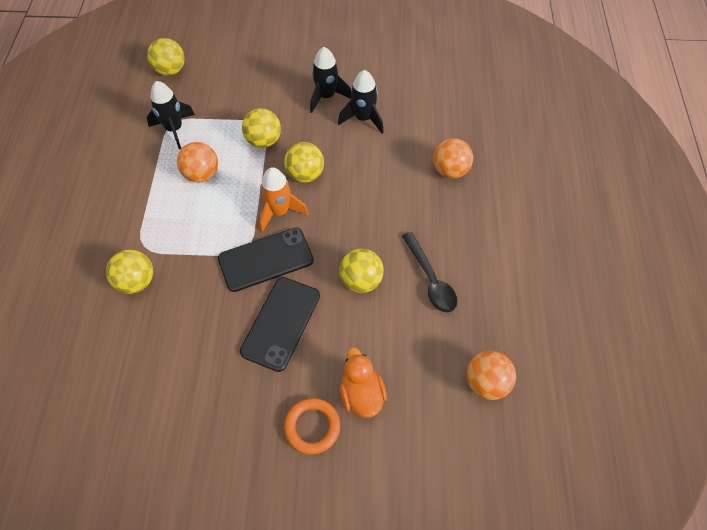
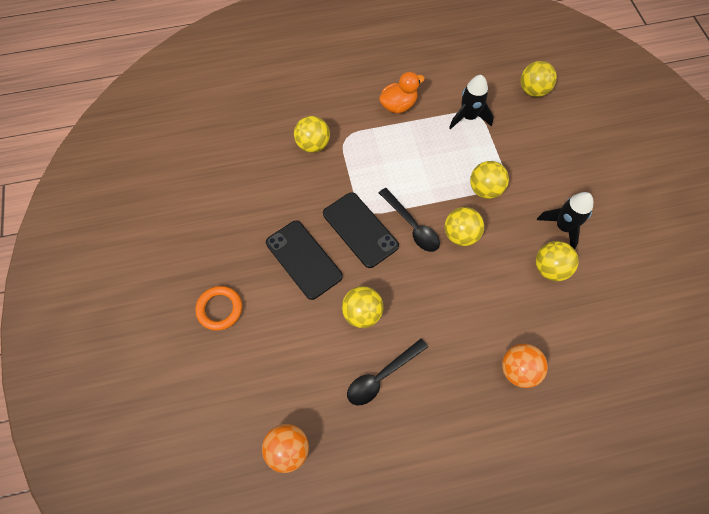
camera: 75 degrees right, 5 degrees up
(201, 174) = (429, 153): orange ball -> none
(279, 212) = (412, 226): orange rocket -> black spoon
(281, 323) = (303, 259): black phone -> black phone turned 45 degrees clockwise
(361, 394) = (254, 341): orange duck -> orange duck (398, 105)
(363, 119) = (550, 269): black rocket -> yellow ball

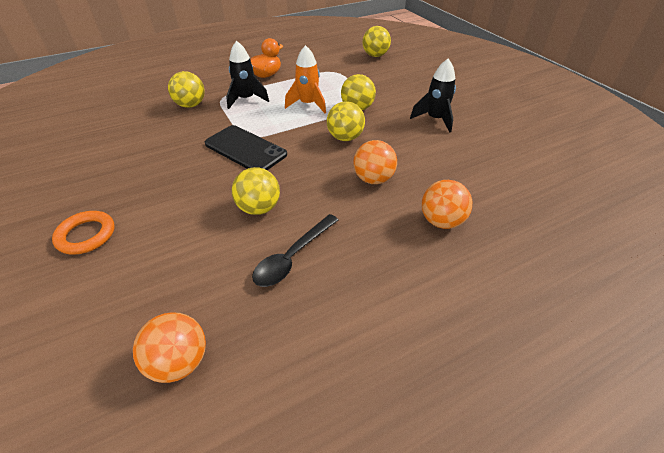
camera: 15 degrees left, 20 degrees down
(303, 259) = (187, 179): black phone -> none
(412, 226) = (297, 139): black spoon -> none
(434, 171) = (308, 104): none -> orange rocket
(468, 117) = (328, 73): black rocket -> black rocket (246, 99)
(472, 302) = (373, 179): none -> orange ball
(550, 269) = (436, 145): yellow ball -> none

